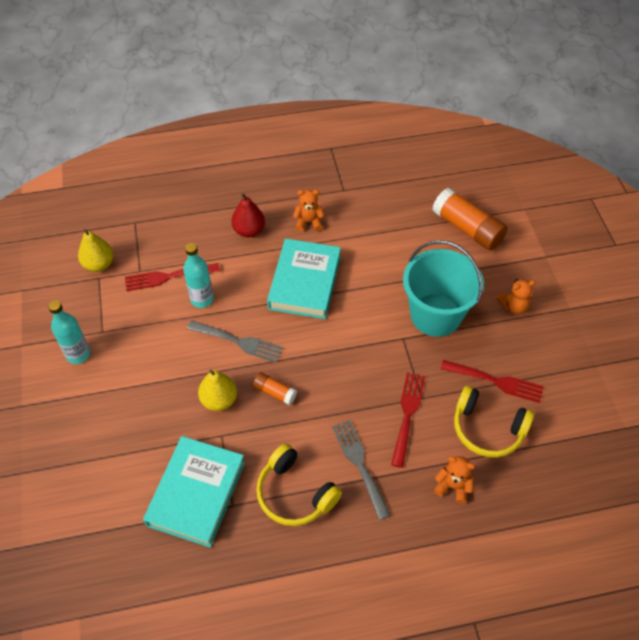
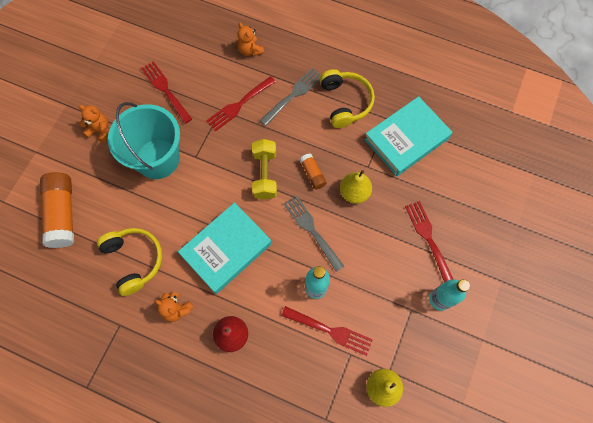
camera: 145 degrees left, 15 degrees up
(116, 401) = (428, 238): none -> red fork
(322, 363) = (265, 174): none -> yellow dumbbell
(359, 464) = (293, 95): grey fork -> grey fork turned 150 degrees counterclockwise
(487, 429) = (199, 67): yellow headphones -> yellow headphones (134, 260)

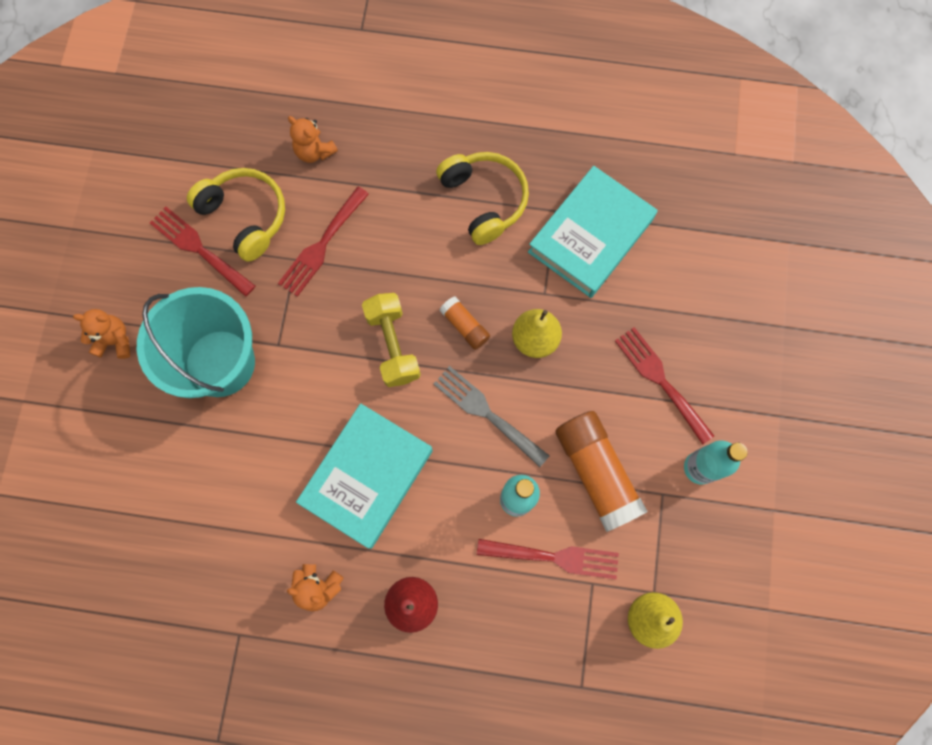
camera: 15 degrees left, 5 degrees up
(63, 214) = (98, 488): orange glue stick -> orange glue stick (596, 472)
(134, 260) = (232, 530): yellow headphones -> yellow headphones (245, 216)
(293, 95) = (402, 207): grey fork -> none

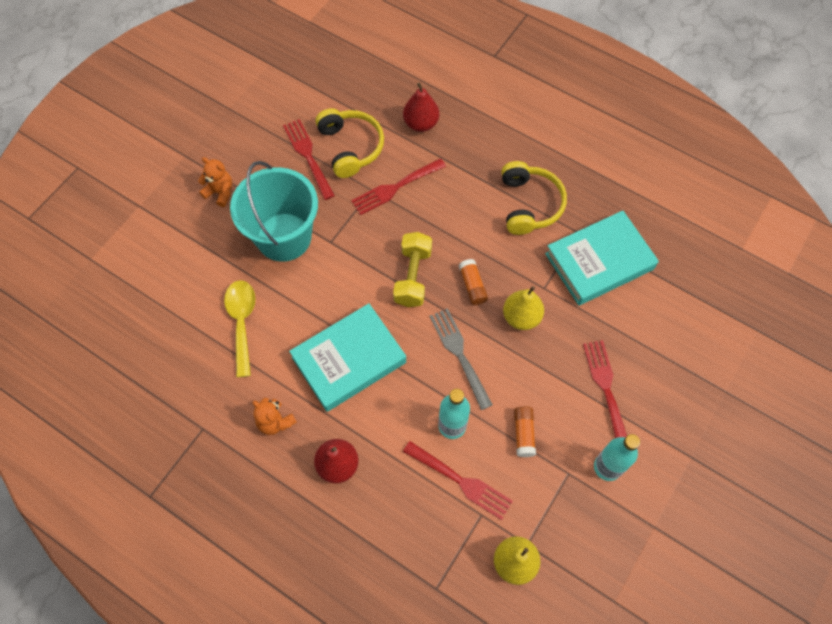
camera: 25 degrees right, 10 degrees down
(222, 489) = (242, 322): none -> yellow spoon
(314, 151) = (421, 123): orange teddy bear -> red pear
(596, 472) = (523, 434): orange glue stick -> orange glue stick, size x0.51

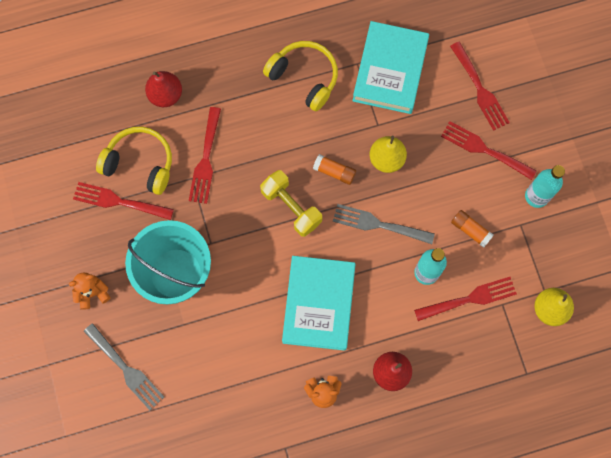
camera: 50 degrees left, 10 degrees up
(177, 260) = (126, 369): none -> grey fork
(242, 322) = (223, 358): yellow spoon -> none
(655, 344) = (480, 89): none -> red fork

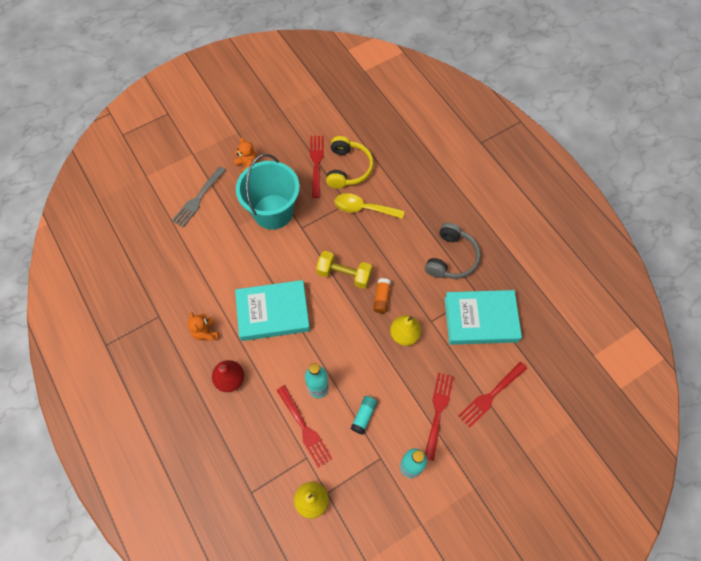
camera: 75 degrees right, 10 degrees down
(165, 95) = (404, 170): red pear -> none
(205, 160) = (363, 208): red fork -> yellow spoon
(291, 207) = (344, 274): yellow dumbbell -> yellow dumbbell turned 75 degrees clockwise
(304, 77) = (451, 258): yellow headphones -> grey headphones
(378, 224) = (348, 341): grey fork -> none
(470, 230) = (364, 416): orange glue stick -> turquoise glue stick

